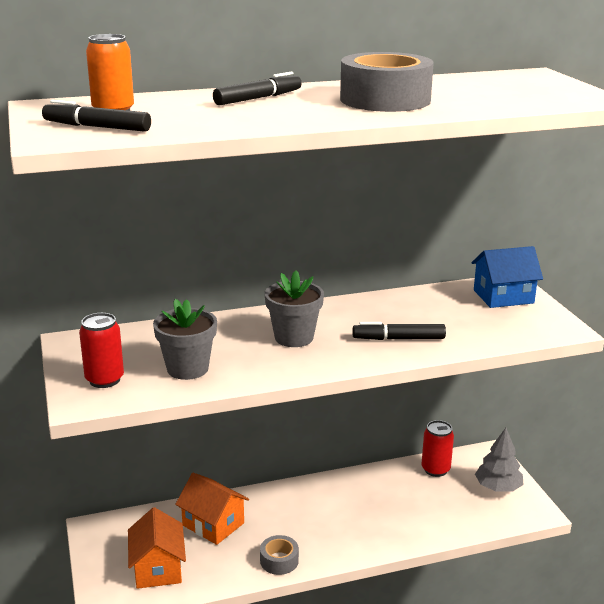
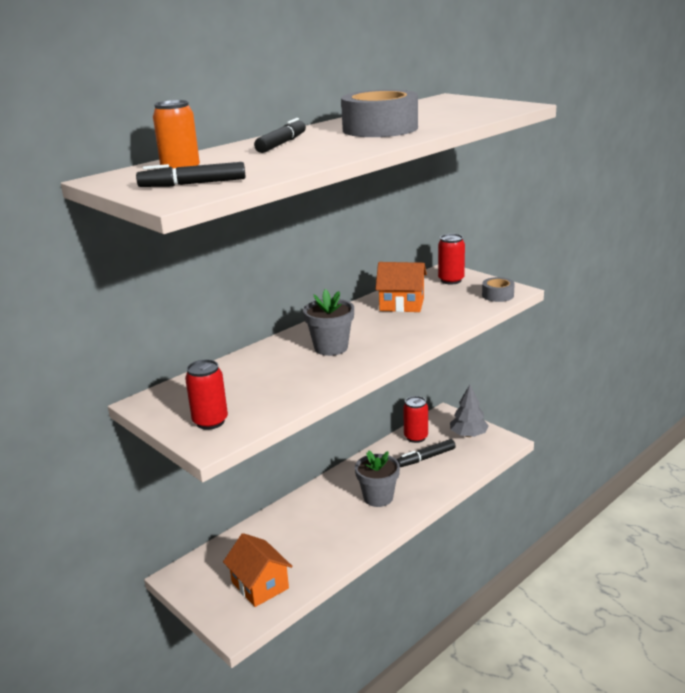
camera: 25 degrees left, 0 degrees up
(187, 369) = (271, 393): grey flower pot -> grey flower pot (378, 497)
(213, 524) = (278, 536): orange house -> orange house (402, 304)
(279, 561) = (353, 542): grey tape -> grey tape (497, 295)
(399, 339) = (409, 327): black marker -> black marker (426, 458)
(503, 296) = (451, 280): blue house -> red can

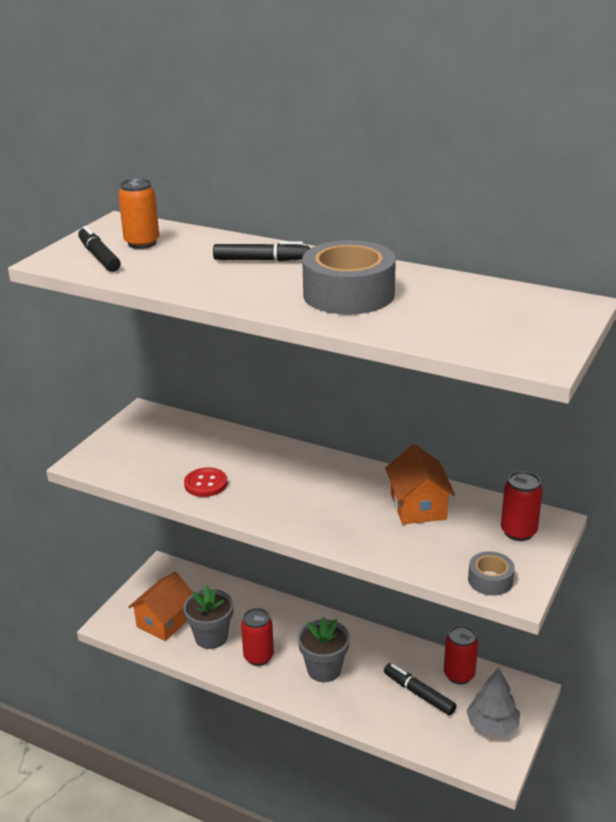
camera: 70 degrees right, 5 degrees up
(210, 422) = (118, 453): red can -> red can (258, 656)
(306, 380) = (206, 484): none -> red button
(331, 348) = (282, 482): grey flower pot -> grey flower pot (211, 637)

